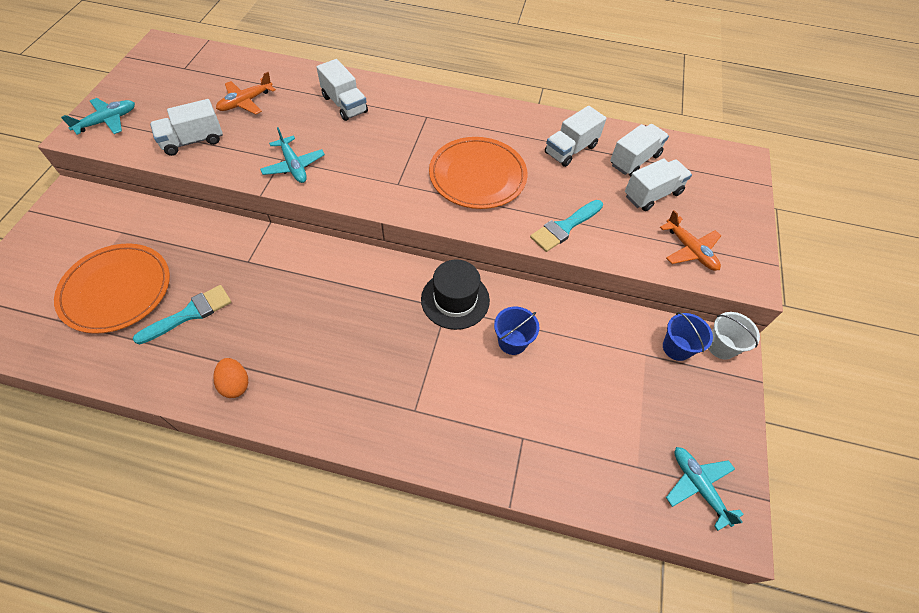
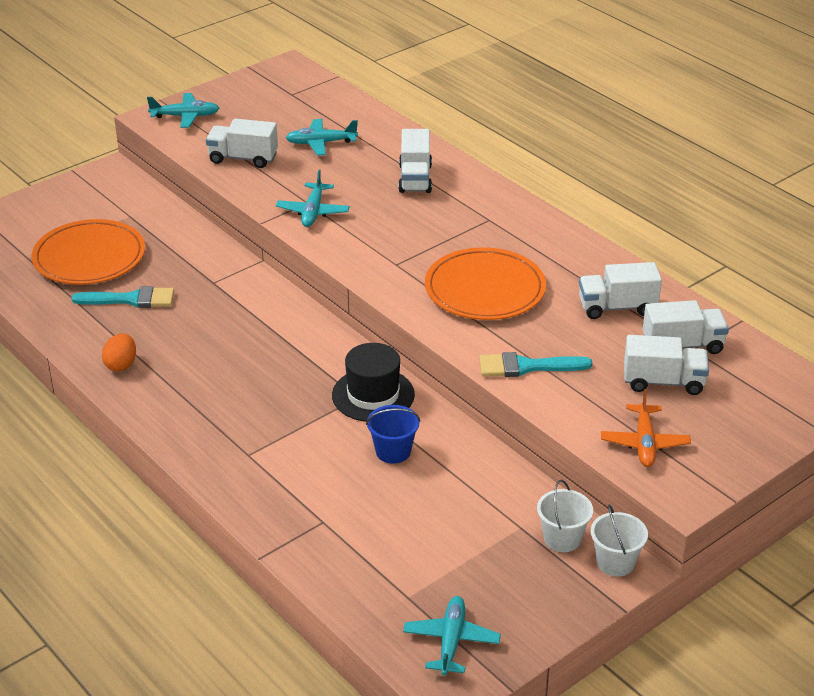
camera: 40 degrees right, 20 degrees down
(245, 102) = (321, 143): orange plane -> turquoise plane
(677, 348) = (562, 539): blue bucket -> white bucket

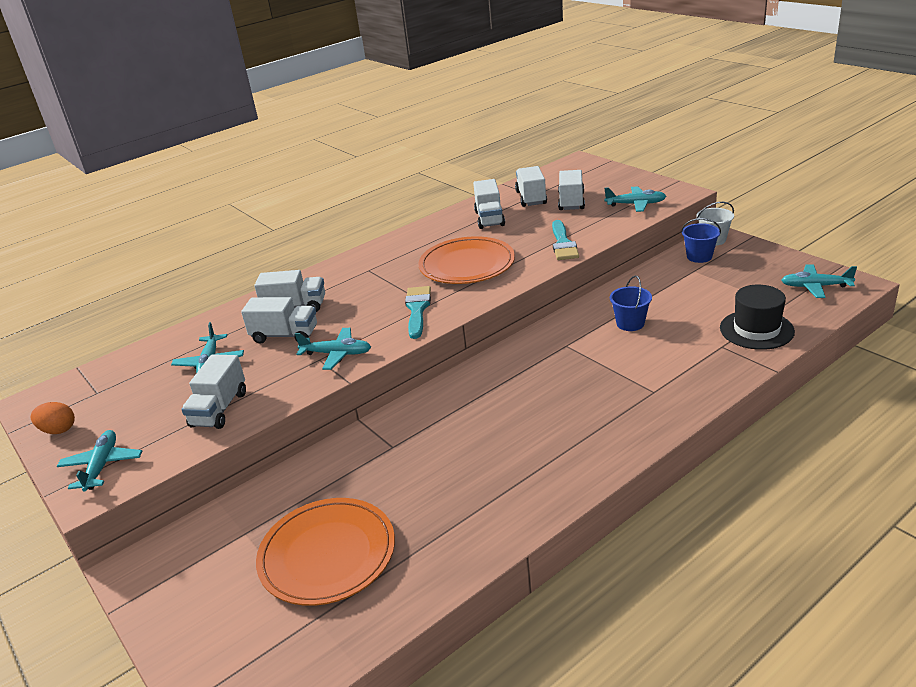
camera: 85 degrees left, 5 degrees down
(121, 365) = (535, 491): orange egg -> orange egg (58, 430)
(131, 299) = (418, 503): turquoise brush -> turquoise brush (417, 309)
(358, 178) = (285, 335): none -> white truck
(373, 395) = (562, 338): black hat -> black hat (756, 330)
(562, 539) = (699, 256): white bucket -> blue bucket
(644, 443) = (636, 204): orange plane -> turquoise plane

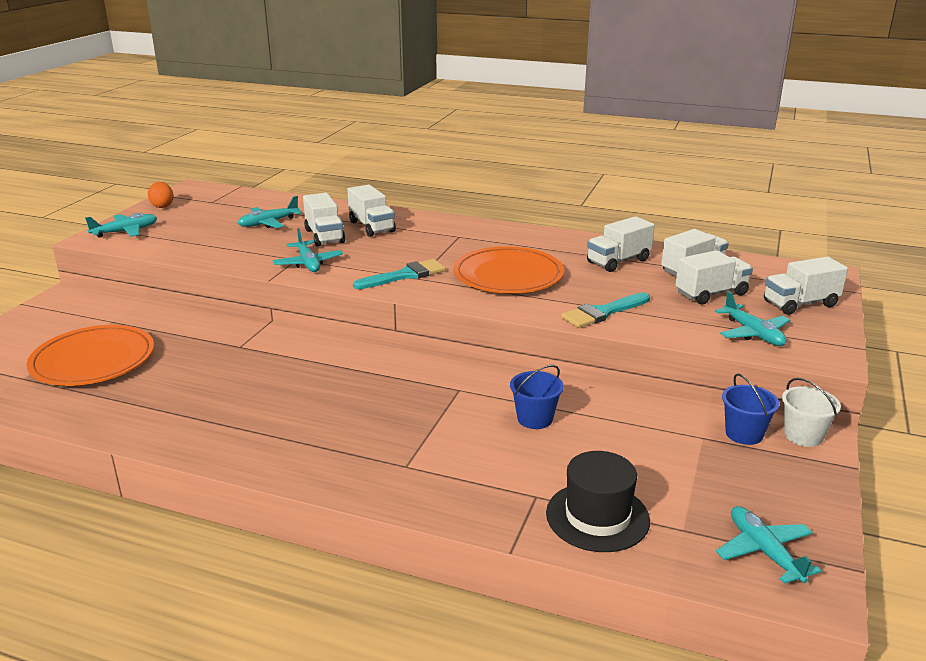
camera: 55 degrees right, 5 degrees down
(219, 409) = (207, 245): white truck -> white truck (800, 304)

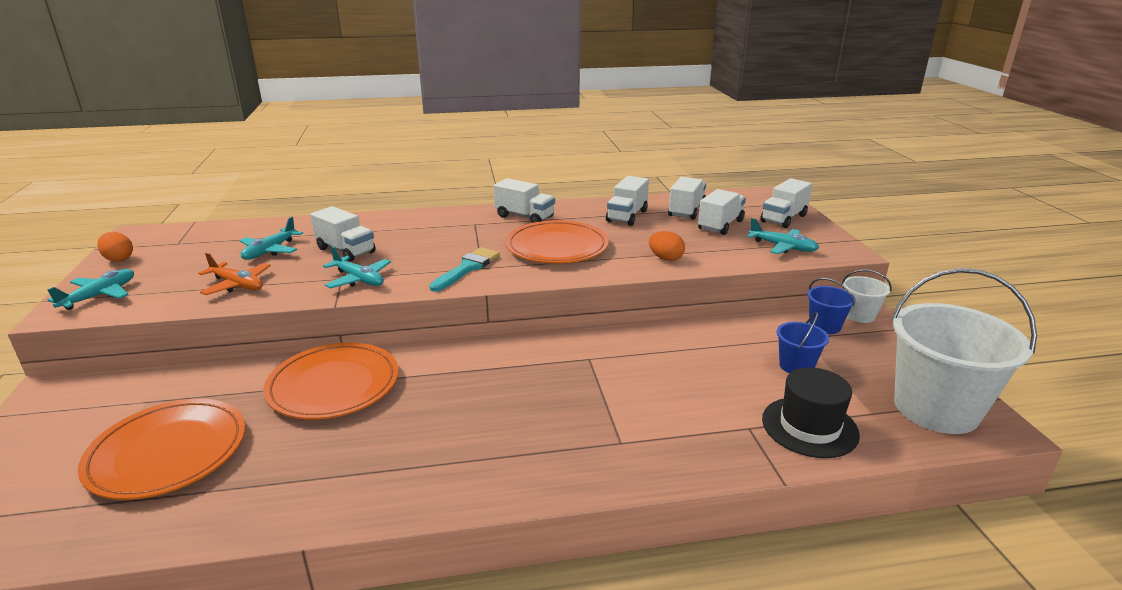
camera: 30 degrees left, 0 degrees up
(218, 246) = (237, 285): none -> orange plane
(237, 347) = (334, 385): none -> orange plate
(372, 227) = (383, 232): white truck -> white truck (524, 217)
(535, 419) = (676, 363): blue bucket -> blue bucket (796, 366)
(603, 312) = (665, 258): turquoise brush -> orange egg
(764, 551) = (936, 408): turquoise plane -> white bucket

